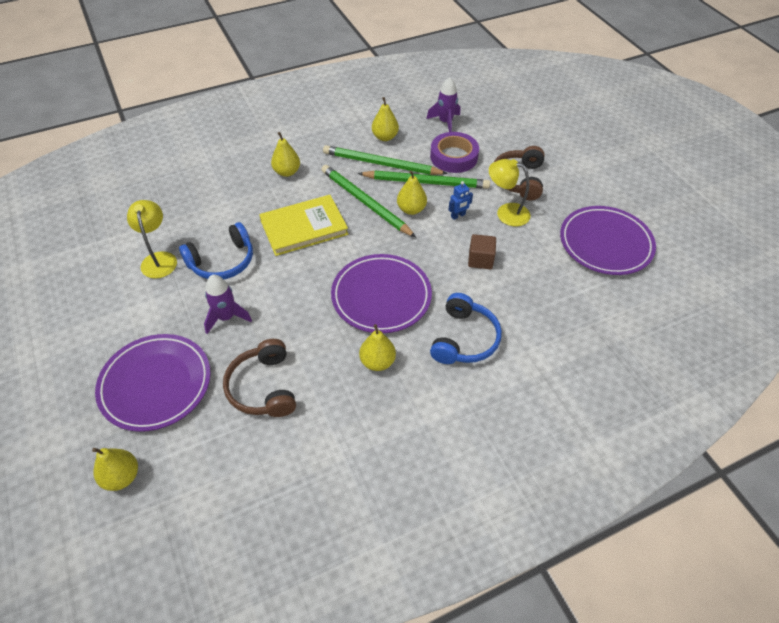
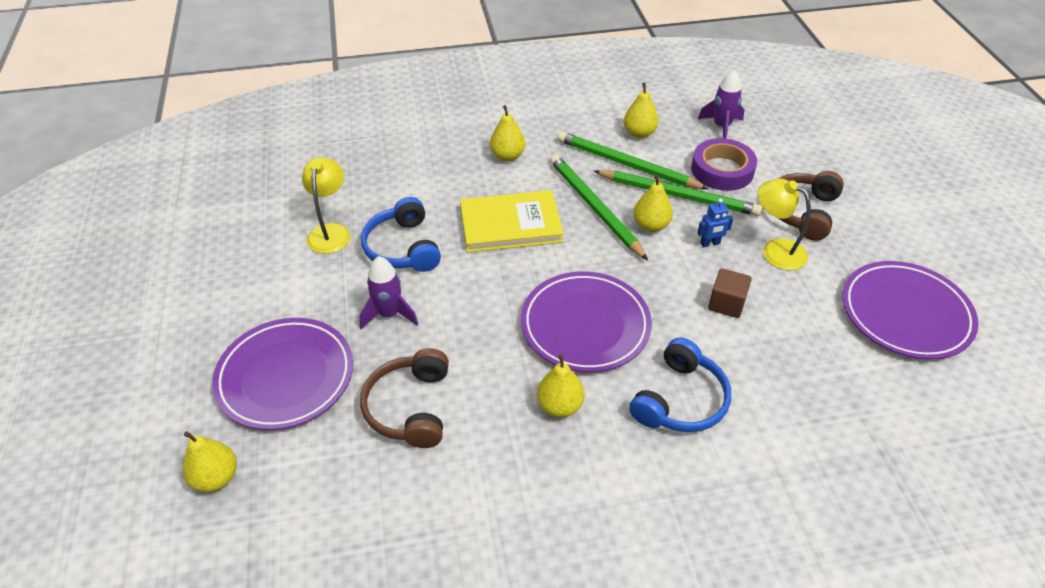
camera: 15 degrees right, 5 degrees down
(222, 261) = (402, 248): blue headphones -> blue headphones turned 90 degrees clockwise

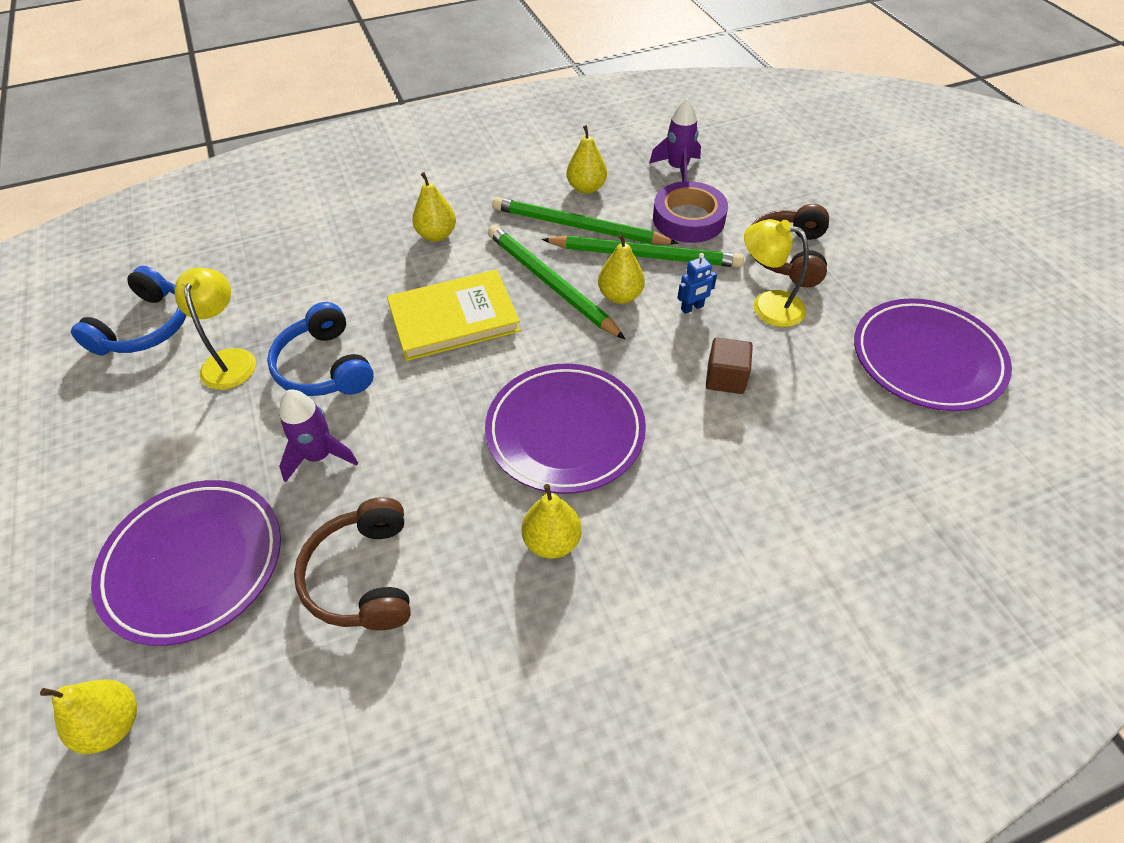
camera: 10 degrees left, 5 degrees up
(680, 400) = (696, 508): blue headphones -> blue headphones (145, 327)

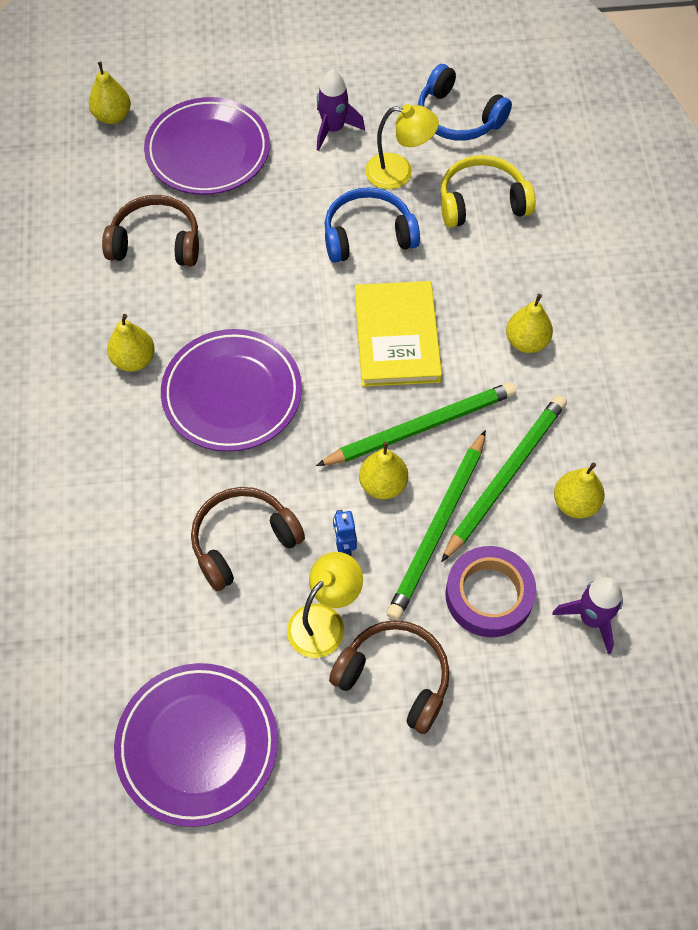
camera: 105 degrees right, 10 degrees up
(270, 289) = (482, 202): none -> yellow headphones
(319, 456) = (273, 225): purple rocket -> purple rocket (333, 129)
(725, 378) = (243, 541): brown cube -> brown headphones

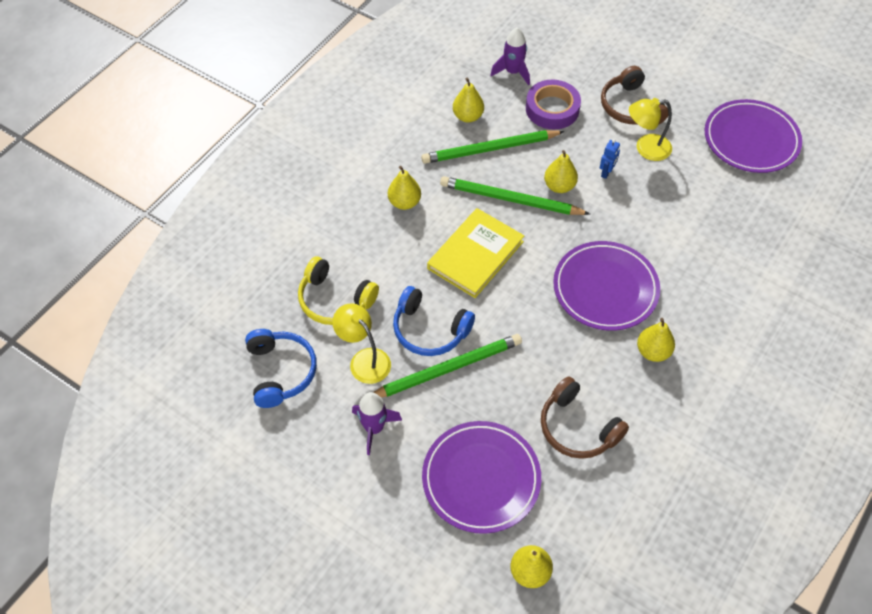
camera: 140 degrees left, 5 degrees down
(243, 541) = (661, 208): brown headphones -> none
(438, 528) = (549, 150): green pencil -> green pencil (447, 369)

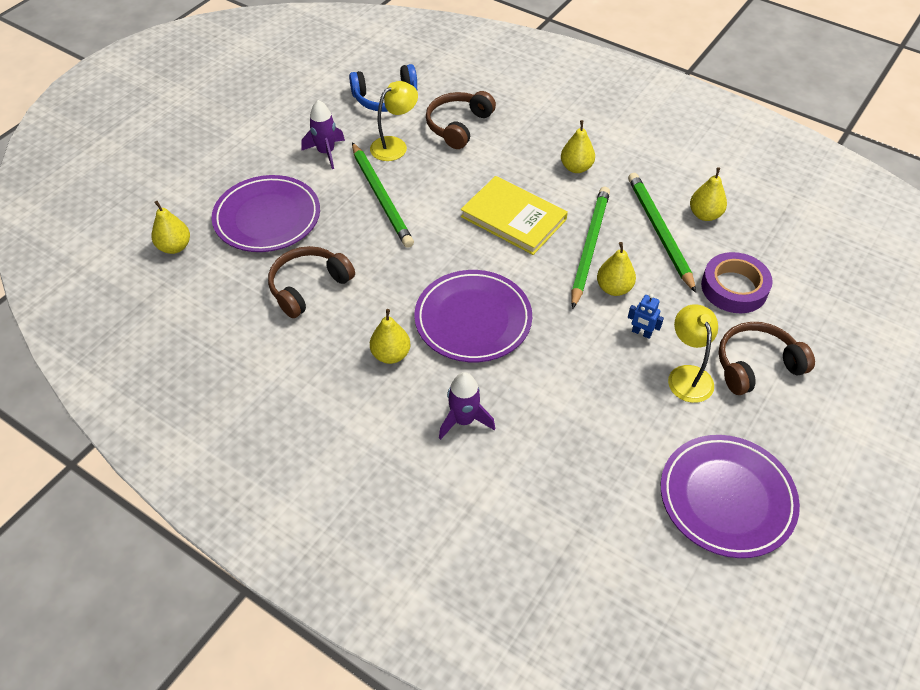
camera: 90 degrees right, 5 degrees down
(335, 300) = (458, 126): yellow headphones -> brown headphones
(429, 330) = (424, 185): blue headphones -> none
(513, 72) = (786, 254): purple rocket -> purple rocket (464, 420)

